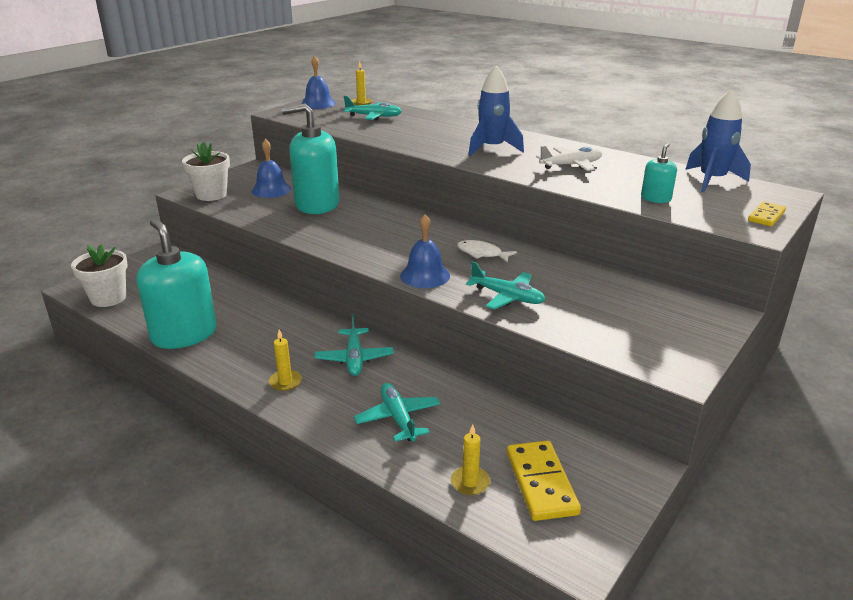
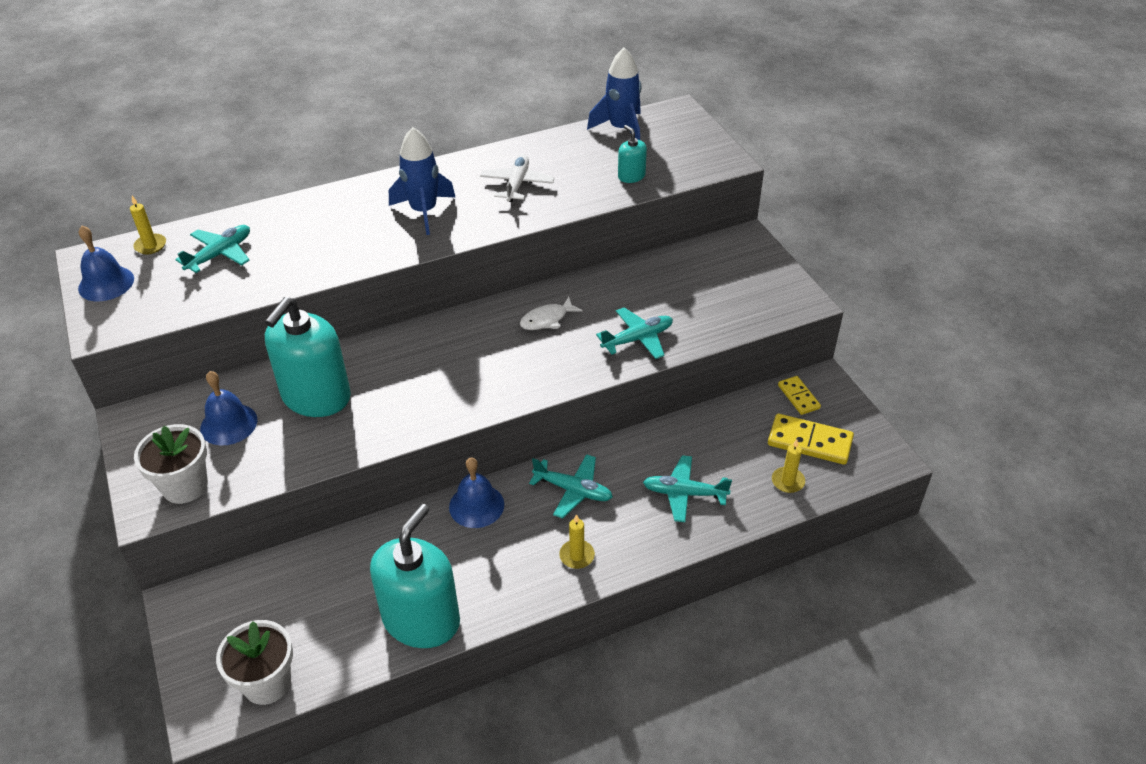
camera: 60 degrees left, 15 degrees up
(184, 334) = (421, 620): turquoise soap dispenser -> turquoise soap dispenser turned 120 degrees clockwise
(425, 275) = (559, 375): blue bell -> blue bell (476, 505)
(766, 216) = (708, 143): yellow domino -> yellow domino (798, 397)

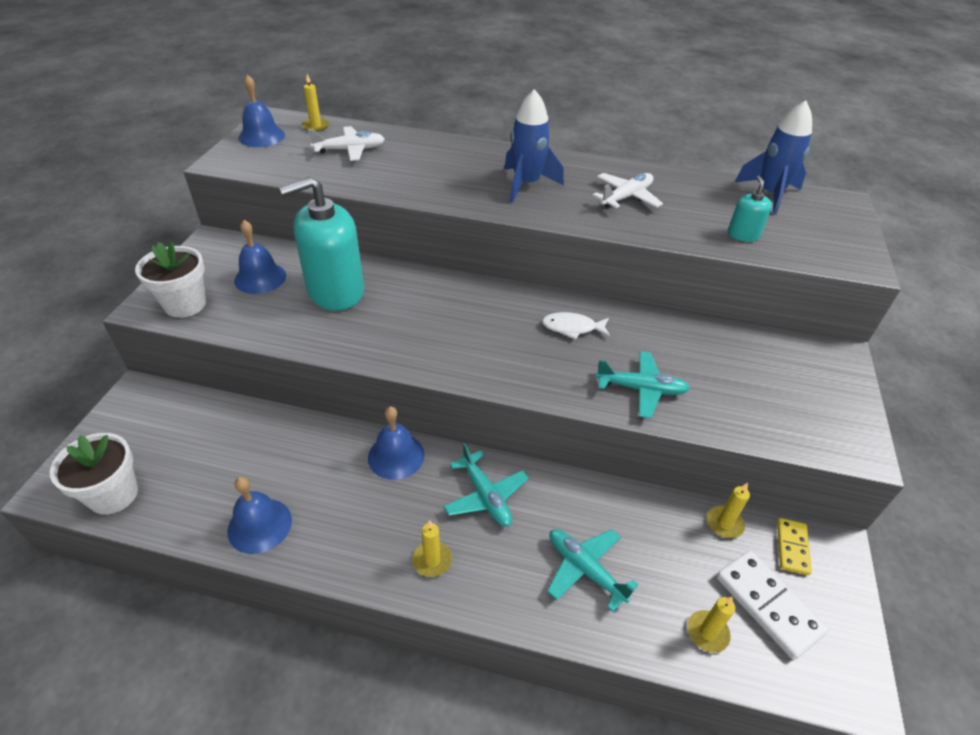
camera: 35 degrees right, 0 degrees up
(220, 254) = (350, 150): turquoise plane -> white plane
(421, 620) = (259, 525): turquoise soap dispenser -> blue bell
(747, 407) = (724, 523): none -> yellow candle
(809, 442) = (768, 605): yellow domino -> white domino

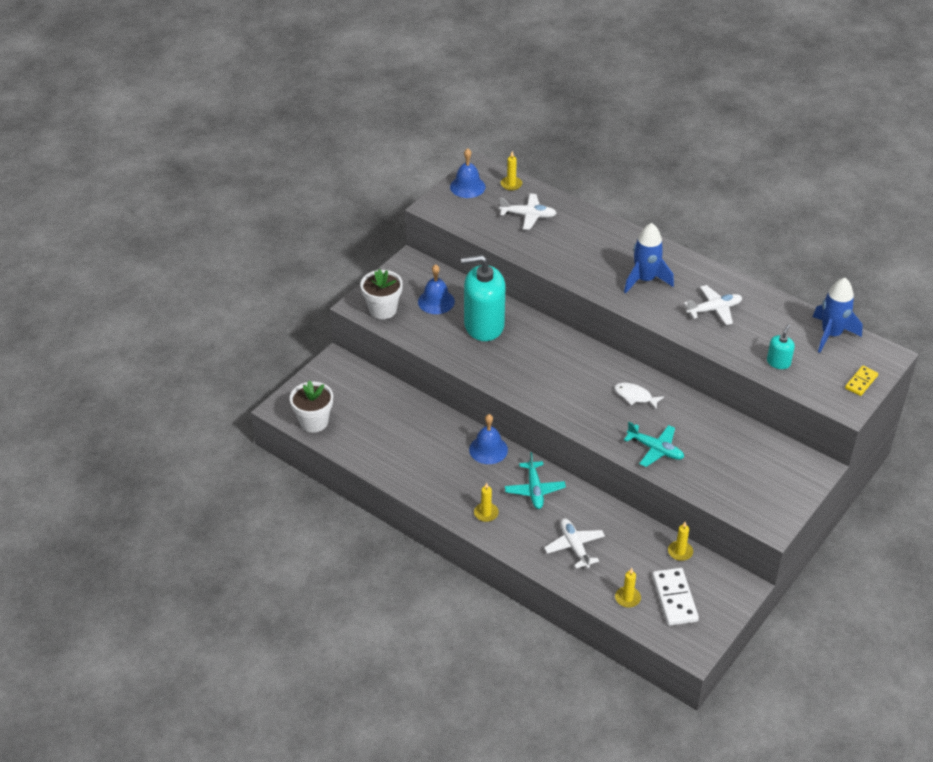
camera: 25 degrees right, 0 degrees up
(259, 525) = (393, 464): blue bell -> none
(585, 569) = (574, 546): turquoise plane -> white plane
(792, 547) = (714, 578): yellow domino -> yellow domino (861, 382)

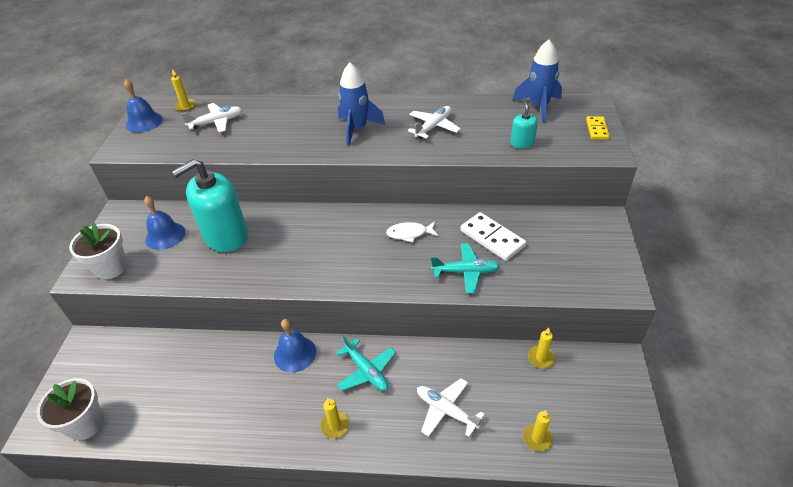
camera: 30 degrees left, 0 degrees up
(674, 598) = (577, 410): white domino -> white domino (492, 238)

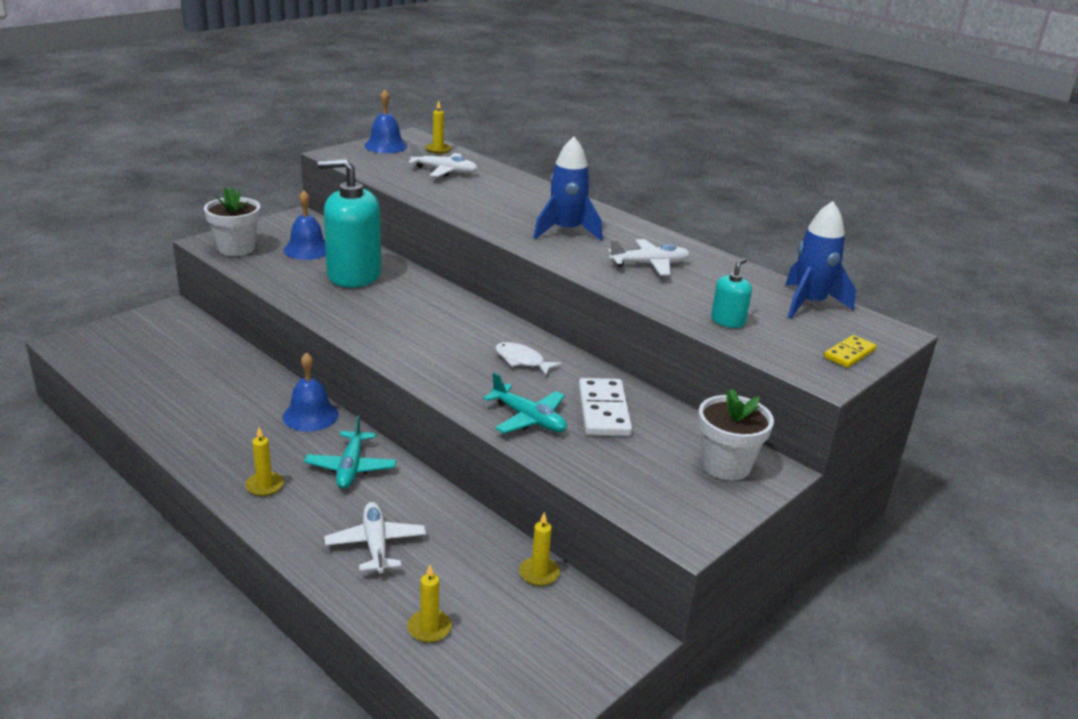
camera: 35 degrees right, 15 degrees down
(86, 424) = (97, 360): white flower pot -> white flower pot (726, 465)

